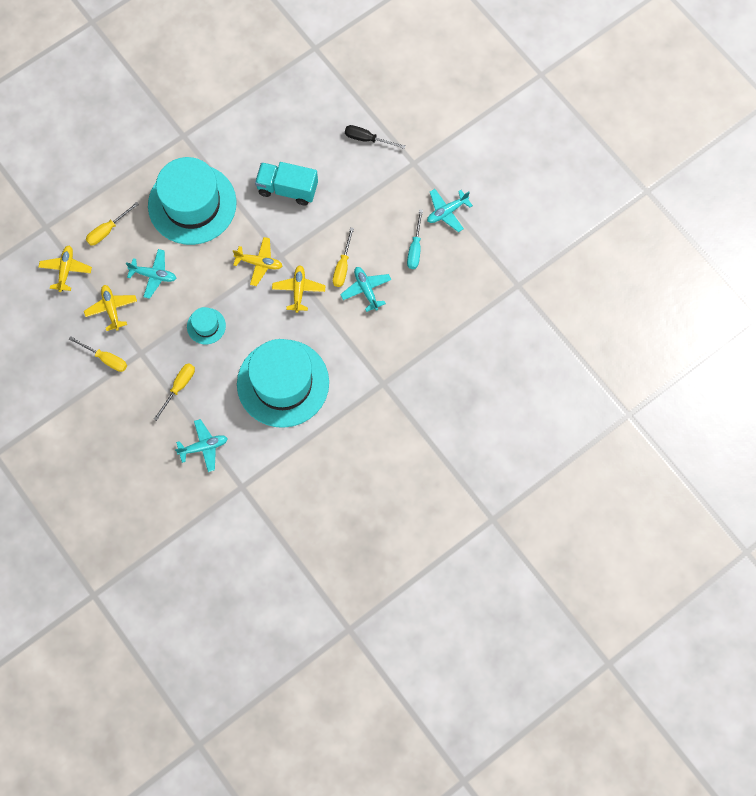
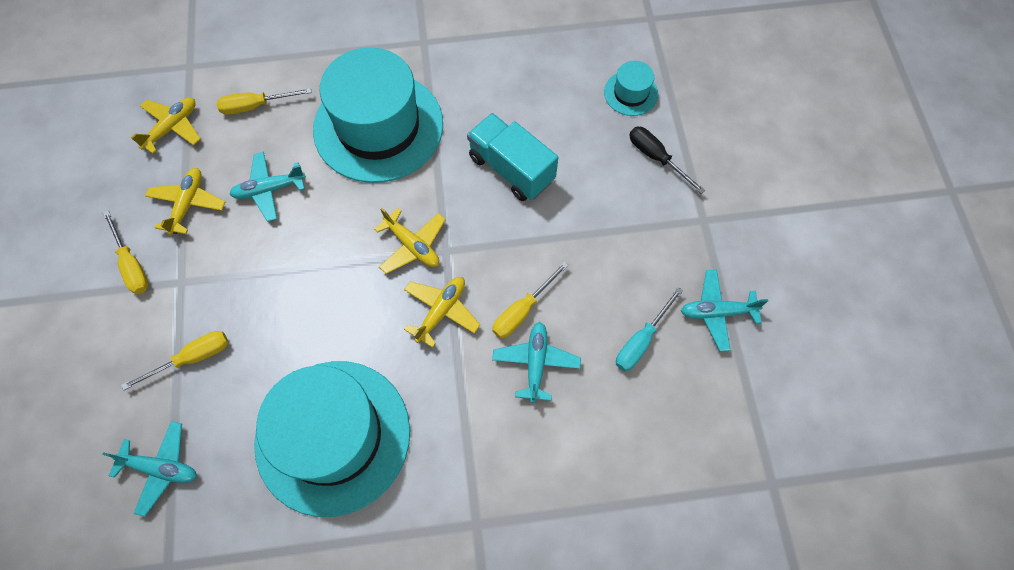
camera: 30 degrees right, 5 degrees down
(153, 275) = (269, 189): turquoise plane -> turquoise plane turned 120 degrees clockwise
(206, 326) = (287, 292): turquoise hat -> turquoise hat (631, 93)

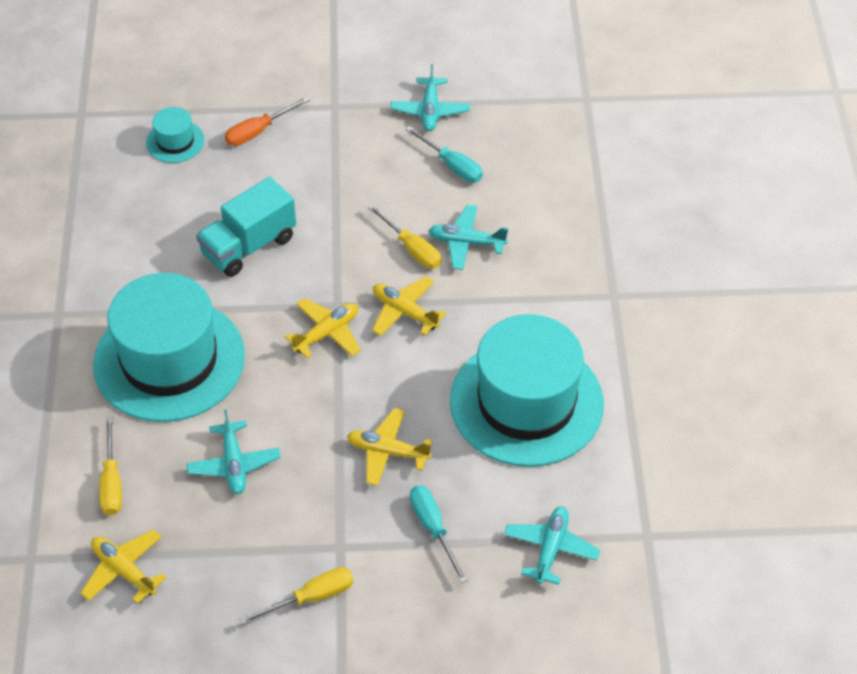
camera: 85 degrees left, 15 degrees down
(188, 204) = (239, 545): yellow plane -> yellow plane (387, 452)
(192, 358) = (433, 528): yellow screwdriver -> turquoise screwdriver
(656, 158) = (258, 131): black screwdriver -> orange screwdriver

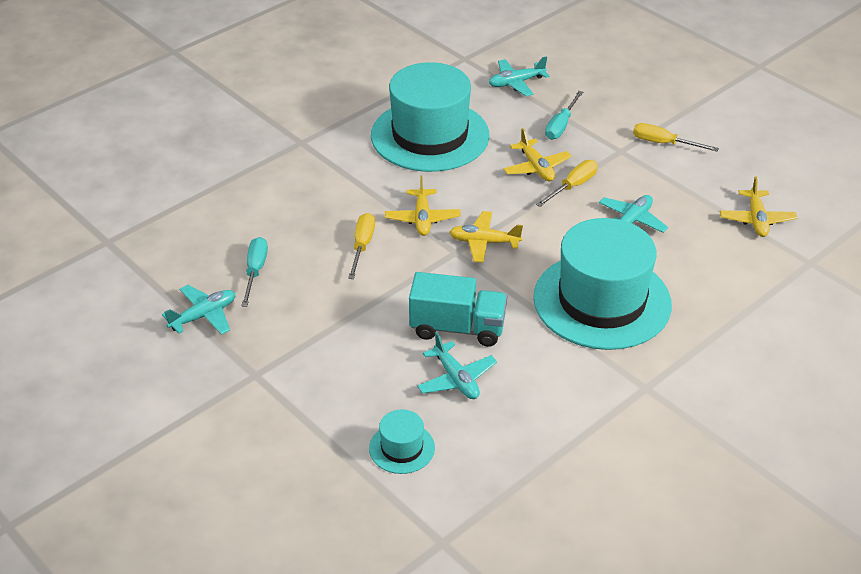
camera: 130 degrees left, 10 degrees down
(112, 482) = (717, 264): yellow screwdriver -> yellow screwdriver (573, 186)
(258, 131) = (333, 402): orange screwdriver -> none
(466, 242) = (326, 224): turquoise plane -> turquoise plane (456, 379)

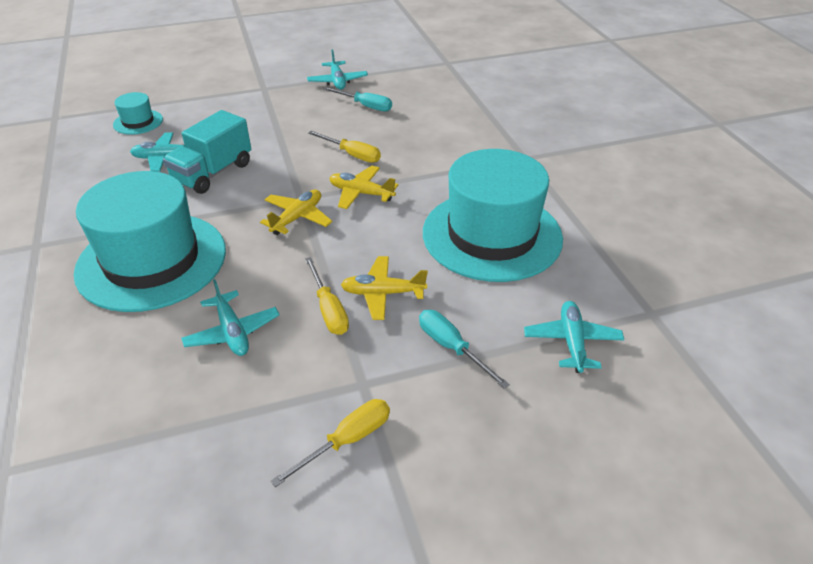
camera: 115 degrees right, 0 degrees up
(756, 219) = (122, 460): yellow plane -> none

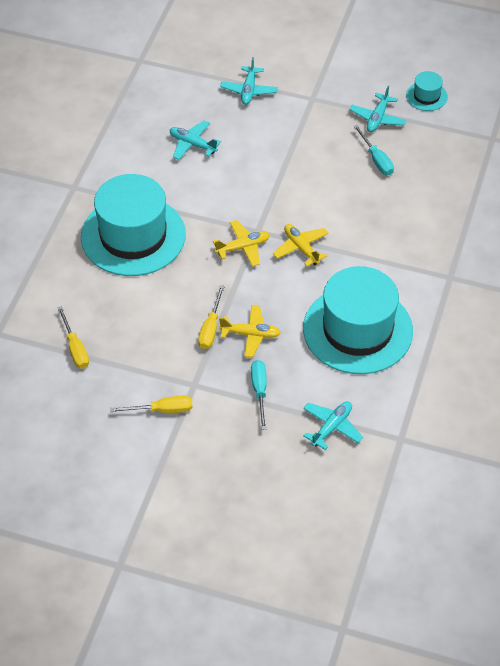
camera: 35 degrees right, 10 degrees up
(138, 122) = (195, 94): turquoise hat -> turquoise hat (426, 96)
(213, 173) = (215, 176): turquoise truck -> none
(232, 332) = (147, 313): turquoise plane -> turquoise plane (249, 90)
(352, 155) = (324, 208): yellow screwdriver -> yellow screwdriver (75, 348)
(383, 293) = (250, 334): yellow plane -> yellow plane turned 150 degrees clockwise

